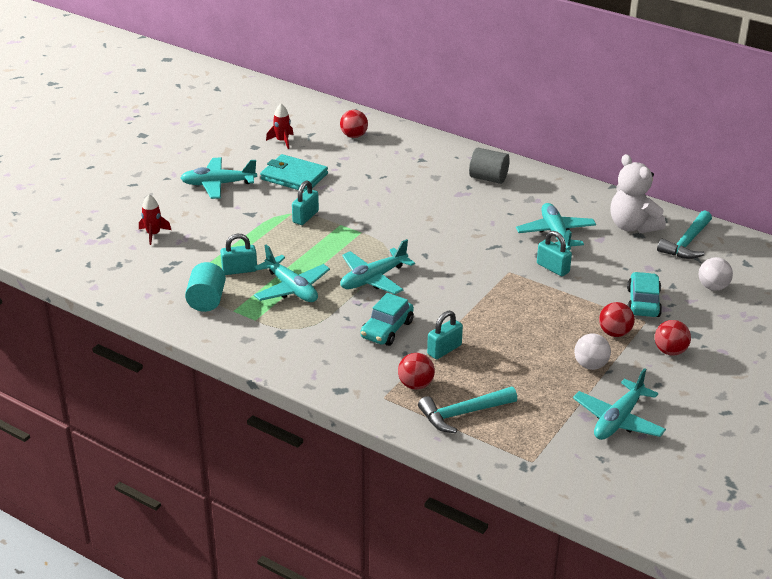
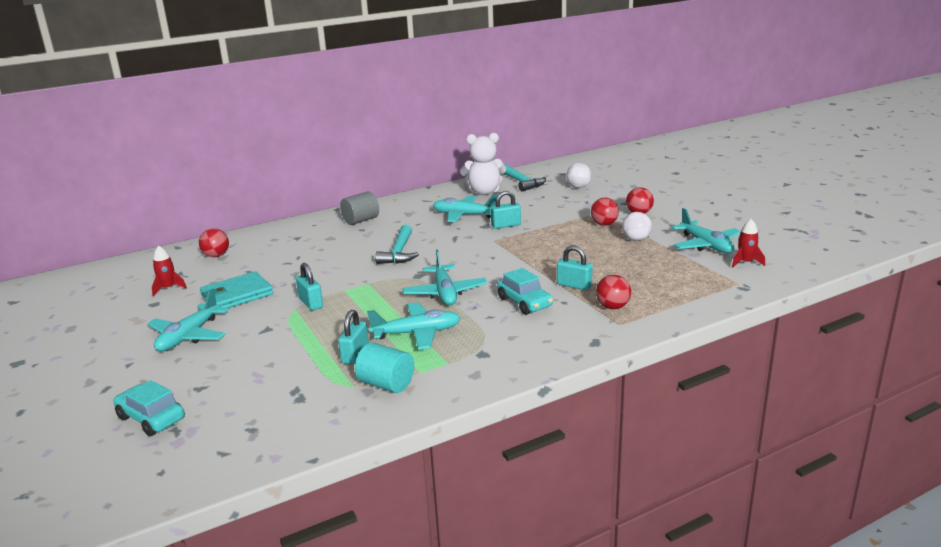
camera: 60 degrees left, 10 degrees down
(153, 234) = (224, 394): red rocket -> red rocket (745, 262)
(444, 350) = (574, 285): turquoise padlock -> turquoise padlock turned 45 degrees counterclockwise
(462, 414) = (665, 296): turquoise hammer -> turquoise hammer (399, 252)
(643, 303) = (577, 208): turquoise car -> turquoise car (151, 418)

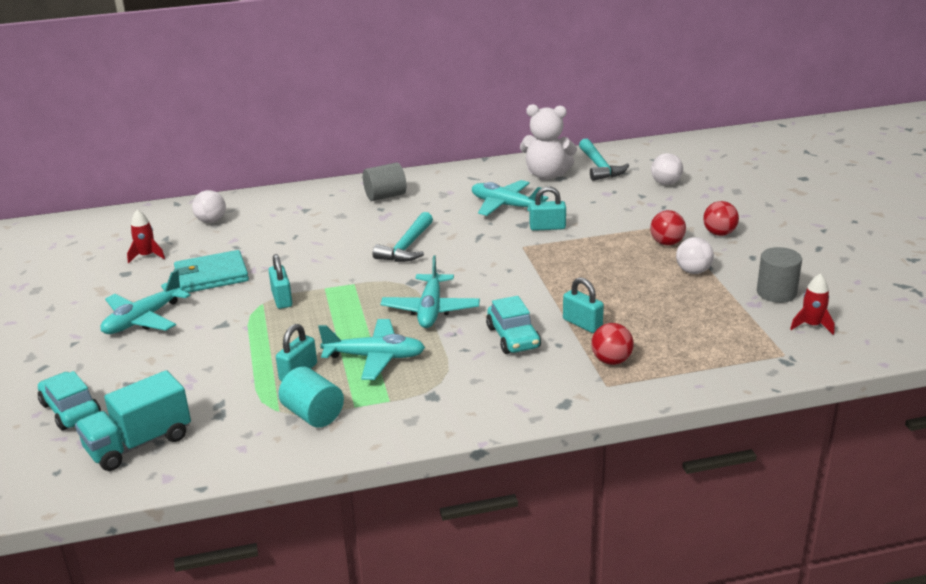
camera: 15 degrees right, 5 degrees up
(216, 255) = (211, 221): red ball -> white ball
(233, 434) = (139, 444): none -> turquoise truck
(706, 245) = (776, 293): turquoise plane -> grey cylinder

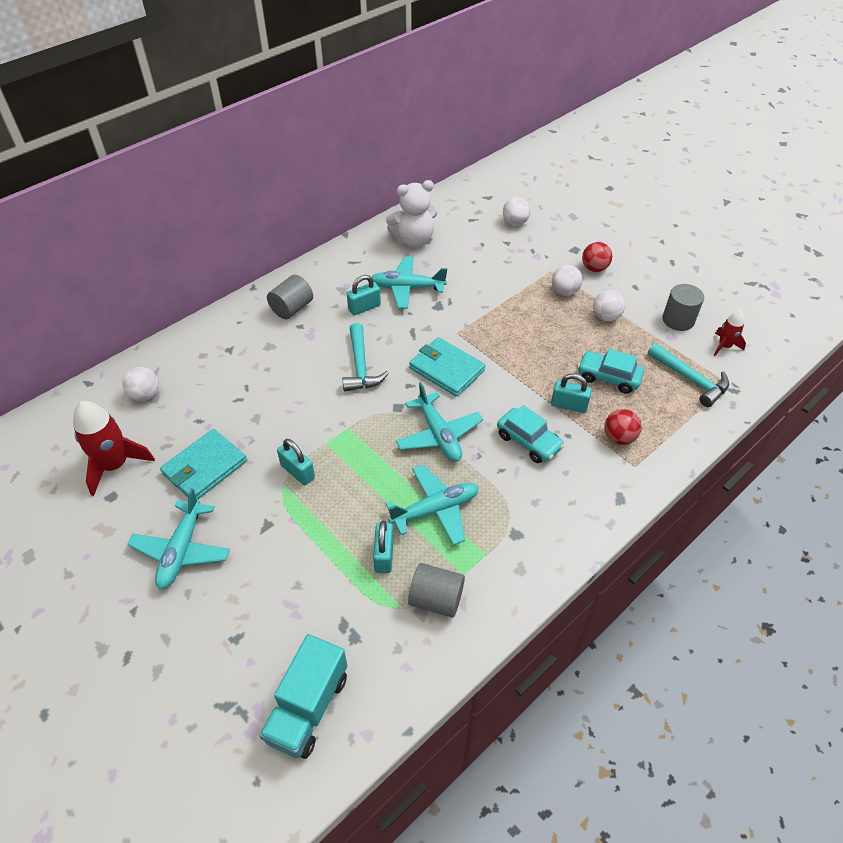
camera: 30 degrees left, 20 degrees up
(71, 410) = (205, 698): turquoise car -> turquoise car (608, 377)
(147, 256) = (115, 465): red rocket -> red rocket, size x1.79
(313, 414) = (436, 599): turquoise cylinder -> grey cylinder
(485, 268) = (446, 369): none -> turquoise wallet
(547, 227) = (460, 303): turquoise padlock -> turquoise padlock (364, 307)
(599, 167) = (450, 218): turquoise hammer -> turquoise hammer (691, 380)
(666, 243) = (564, 291): red ball -> white ball

